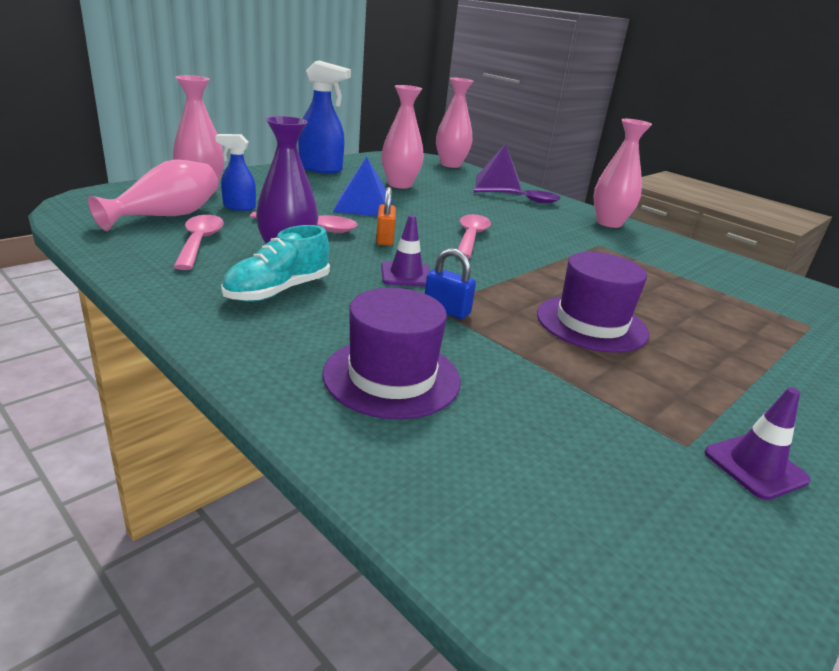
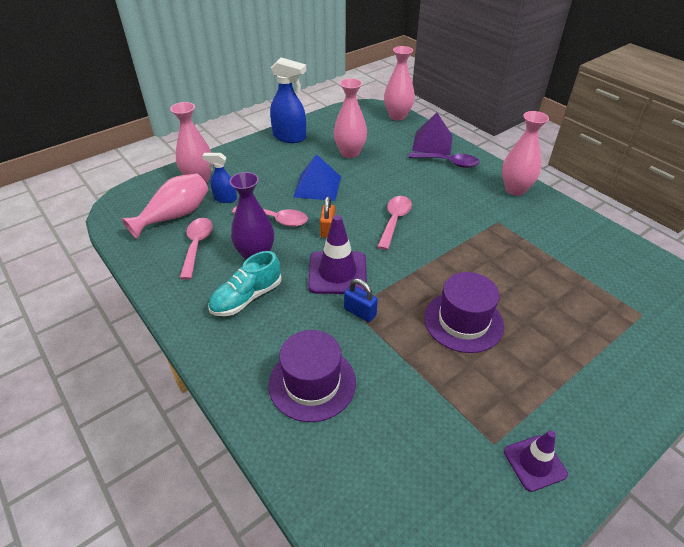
camera: 10 degrees right, 15 degrees up
(406, 275) = (337, 273): purple traffic cone -> purple traffic cone, size x1.62

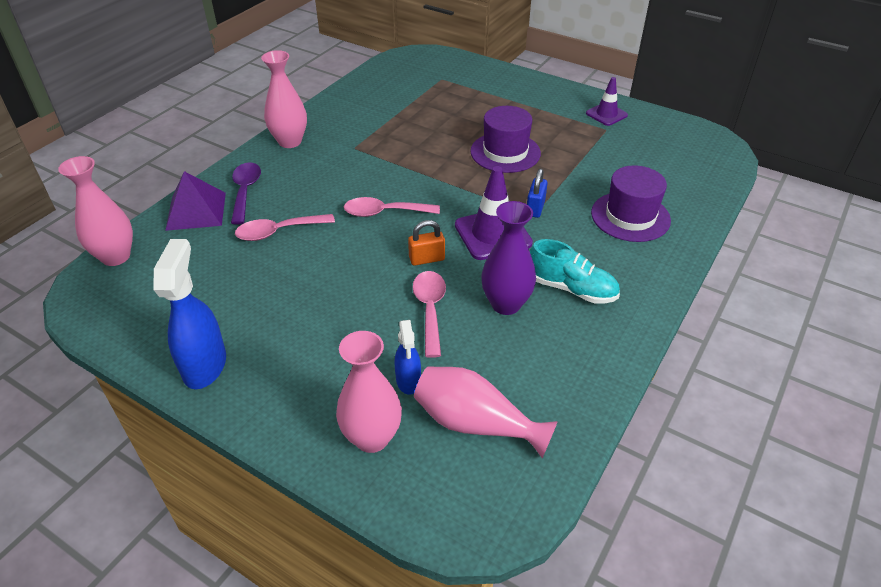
camera: 110 degrees left, 0 degrees up
(197, 245) = (520, 368): pink spoon -> pink spoon (278, 232)
(317, 186) = (340, 292): blue pyramid -> none
(350, 153) = (241, 282): pink vase -> none

